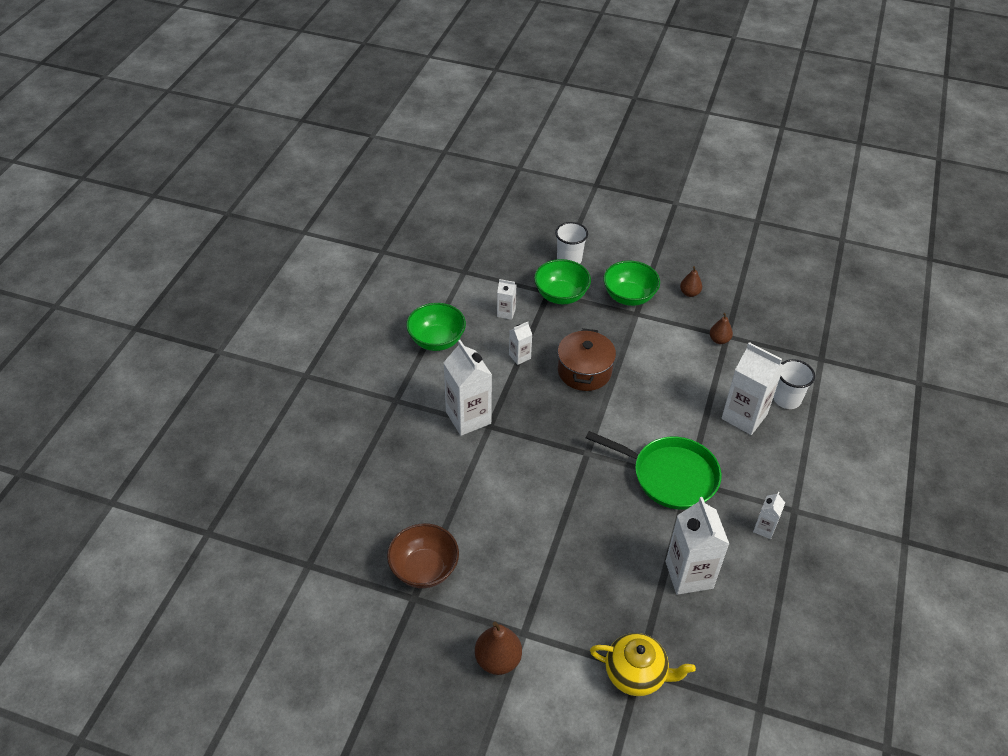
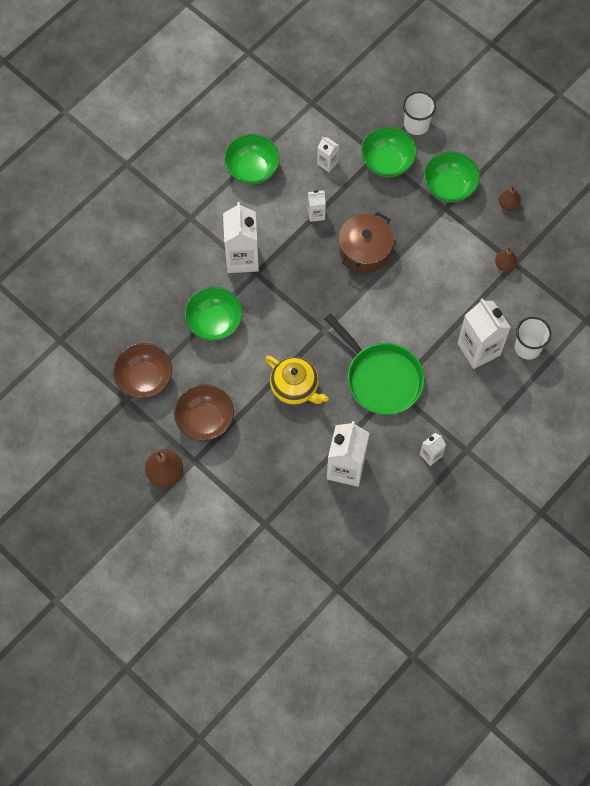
camera: 25 degrees right, 20 degrees up
(471, 486) = (214, 323): none -> green bowl
(513, 585) = (205, 420): none -> brown bowl
(636, 674) = (261, 526): yellow teapot -> yellow teapot (295, 387)

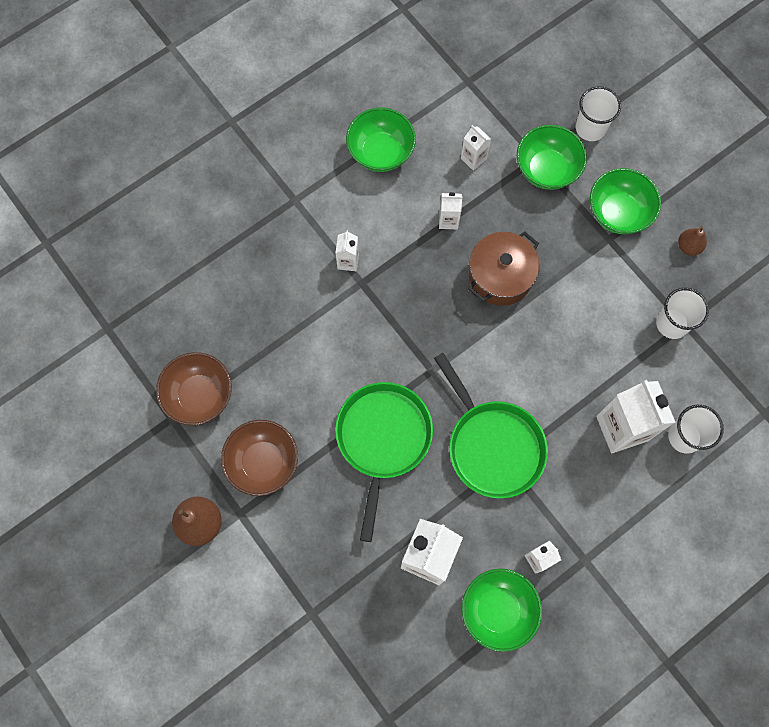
camera: 10 degrees right, 5 degrees up
(214, 323) = (298, 338): green bowl -> green bowl (498, 610)
(242, 258) = (348, 261): white carton -> white carton, size x0.50
(295, 387) = (383, 439): yellow teapot -> green pan
(505, 265) = (672, 323): brown pear -> white cup

